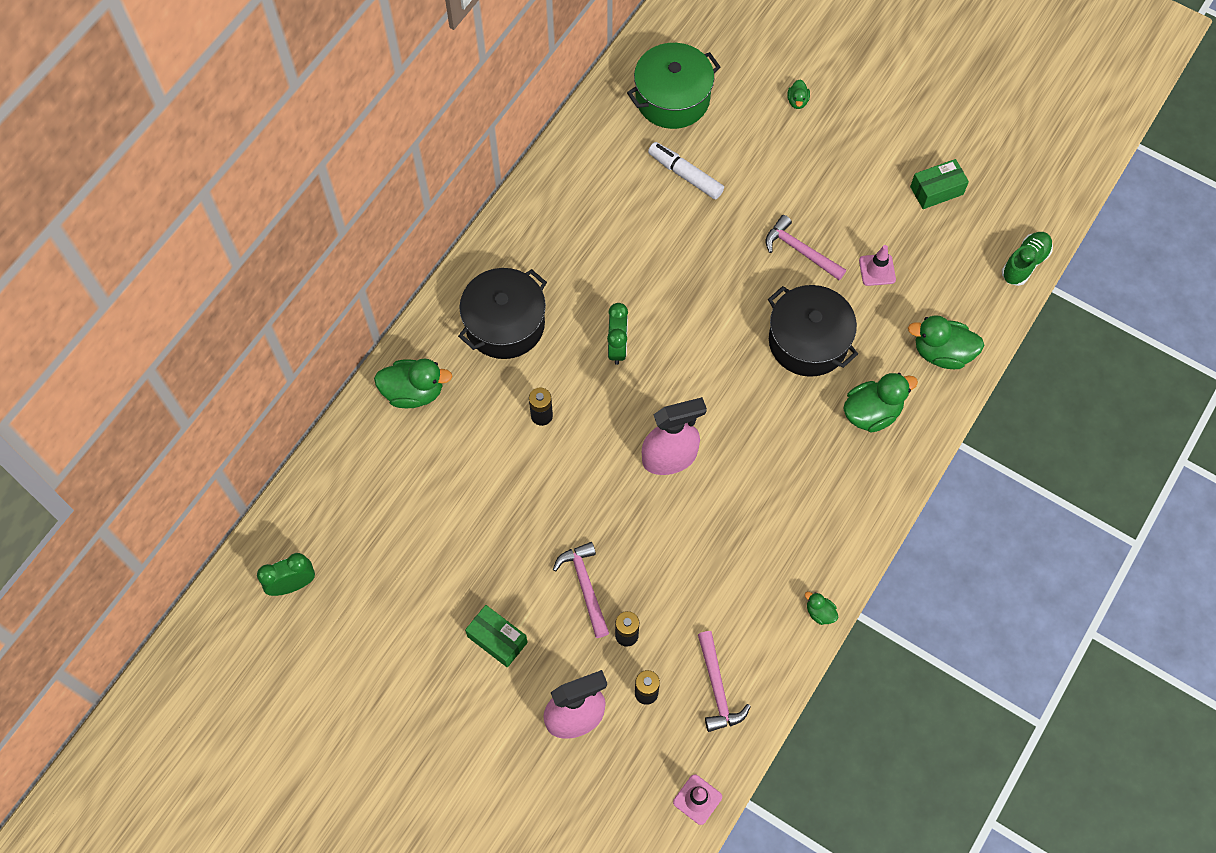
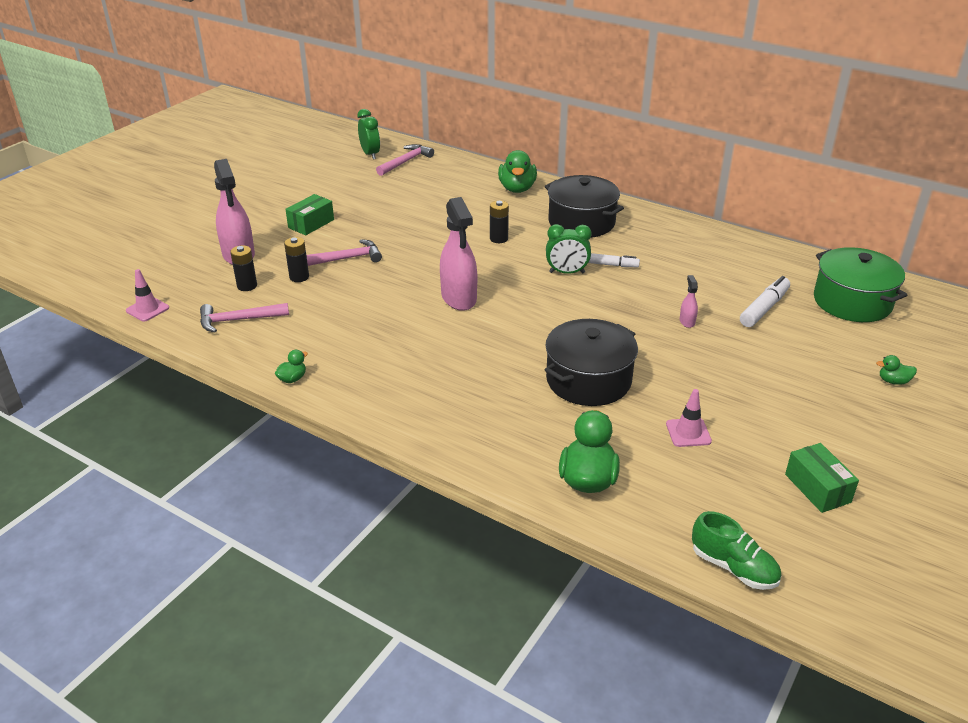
camera: 90 degrees right, 30 degrees down
(602, 301) = (612, 265): none -> white marker
(709, 245) = (687, 321): none -> pink spray bottle
(800, 251) = (697, 378): pink hammer -> pink hammer (406, 162)
(872, 413) = (507, 421): green duck -> none

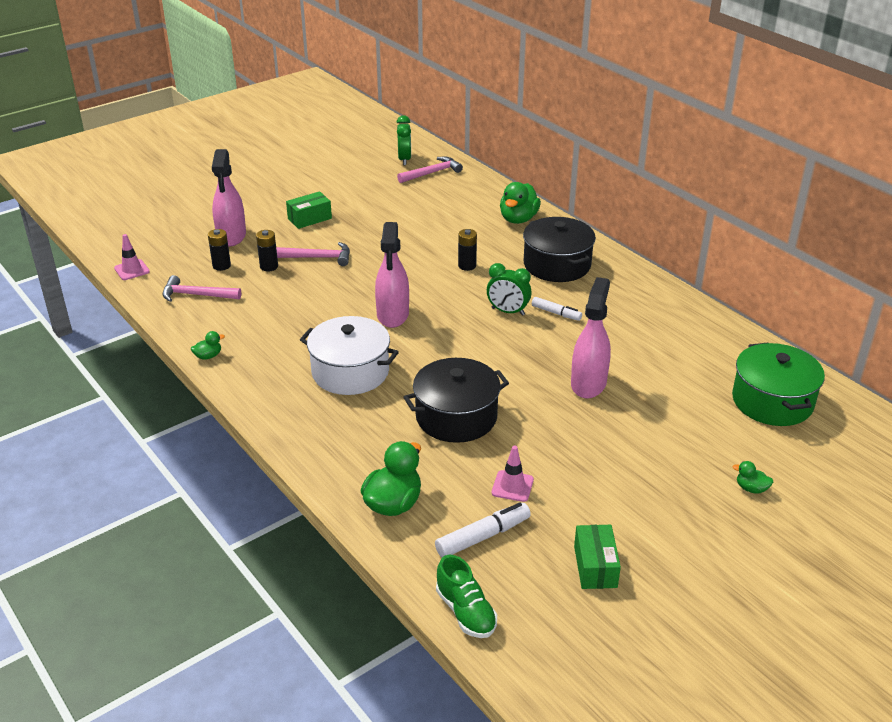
camera: 20 degrees right, 0 degrees up
(454, 361) = (350, 372): none -> white pot
(687, 321) = (588, 383): pink spray bottle -> pink spray bottle, size x2.30
(764, 308) = (675, 388): white marker -> white marker (483, 537)

